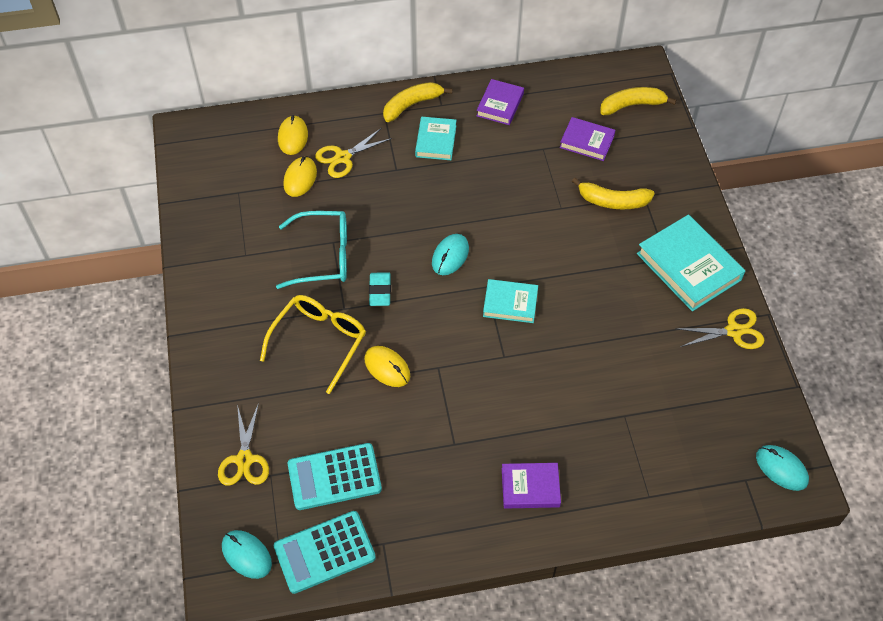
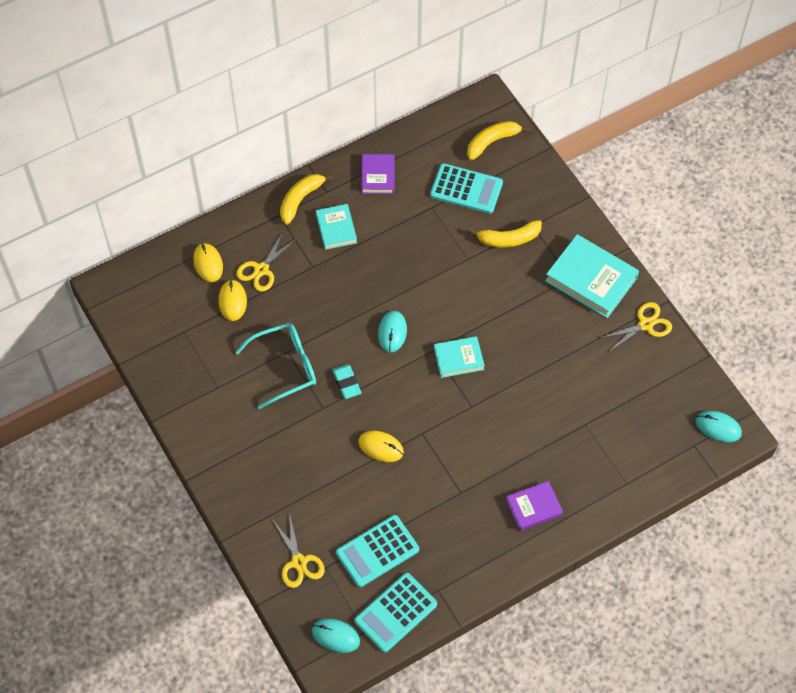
camera: 20 degrees left, 5 degrees up
(319, 341) = (315, 443): yellow glasses -> none
(587, 141) = (466, 189): purple book -> turquoise calculator

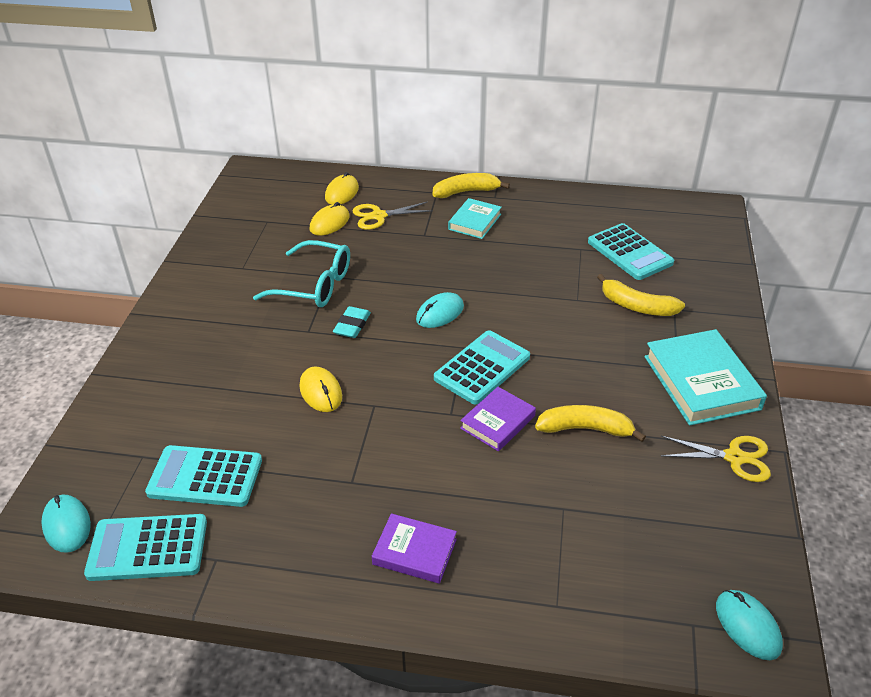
camera: 40 degrees right, 20 degrees down
(299, 562) = (126, 435): yellow scissors -> none
(378, 176) = (553, 208): purple book -> purple book (498, 422)
(458, 358) = (482, 368): turquoise book -> turquoise calculator
(492, 142) = (691, 234): yellow banana -> yellow banana (585, 429)

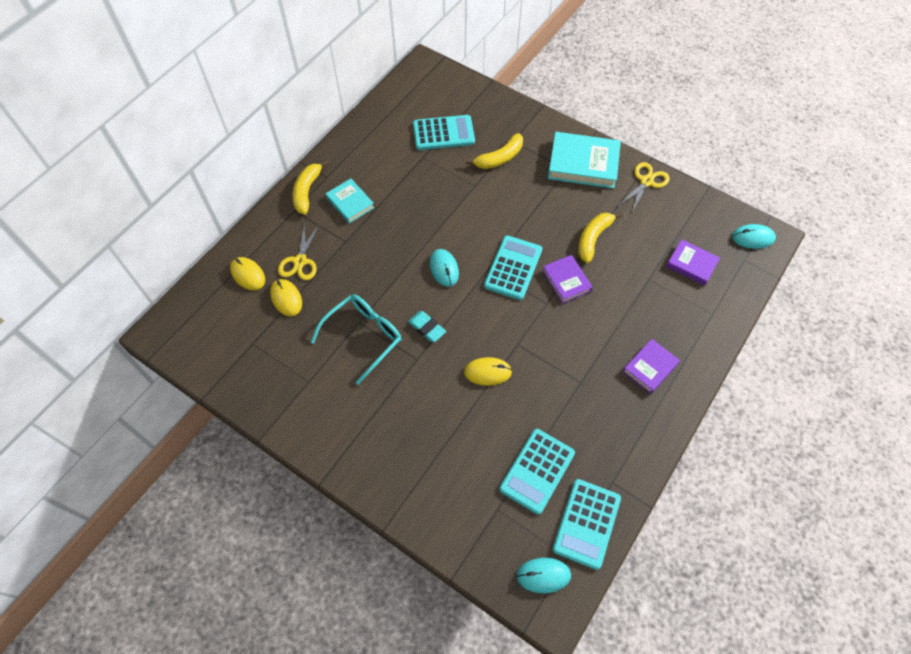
camera: 65 degrees left, 20 degrees up
(482, 368) = (513, 268): turquoise calculator -> turquoise calculator turned 45 degrees clockwise
(628, 554) = (691, 264): none -> purple book

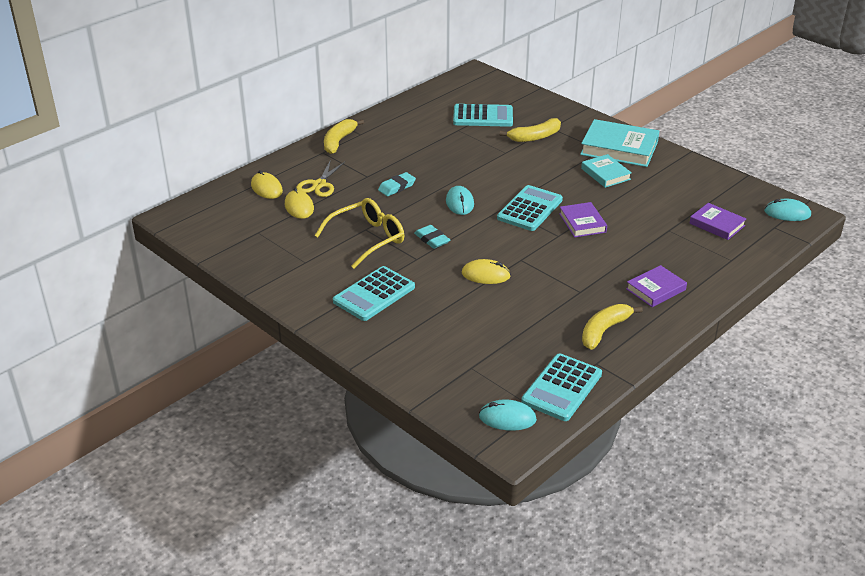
camera: 10 degrees right, 25 degrees down
(350, 203) = (378, 152): turquoise book -> turquoise book (605, 174)
(364, 336) = (368, 239): turquoise glasses -> yellow glasses
(378, 253) = (397, 187): none -> turquoise eraser
(537, 471) = (519, 346): turquoise calculator -> turquoise calculator (374, 294)
(593, 239) = (617, 198): yellow banana -> yellow banana (604, 331)
(646, 181) = (682, 165): yellow scissors -> none

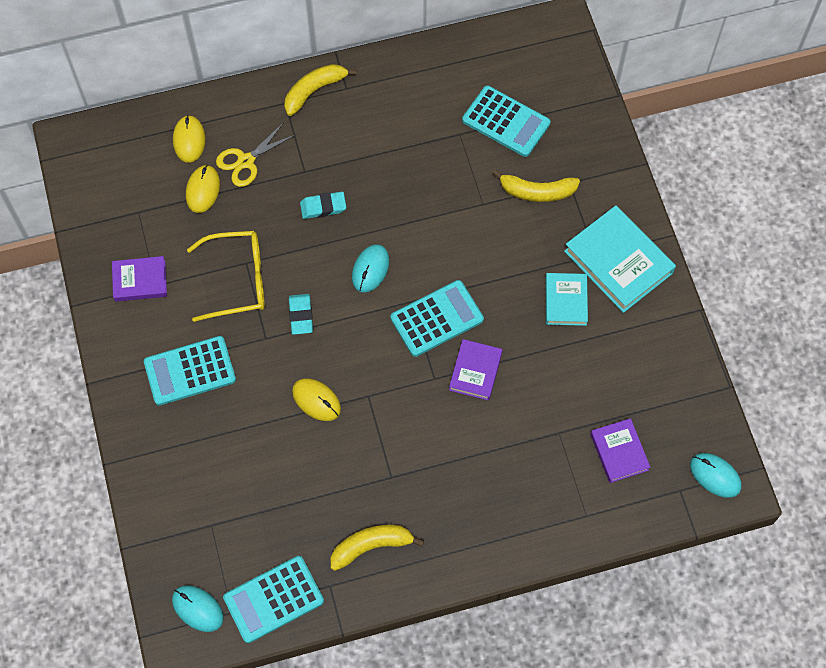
camera: 30 degrees right, 30 degrees up
(656, 289) = (469, 516): purple book -> purple book (140, 281)

